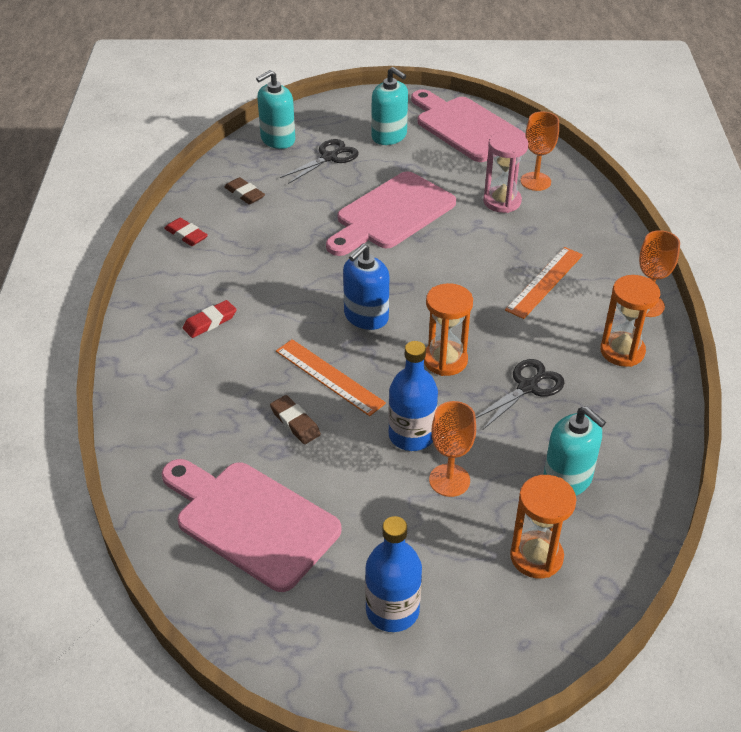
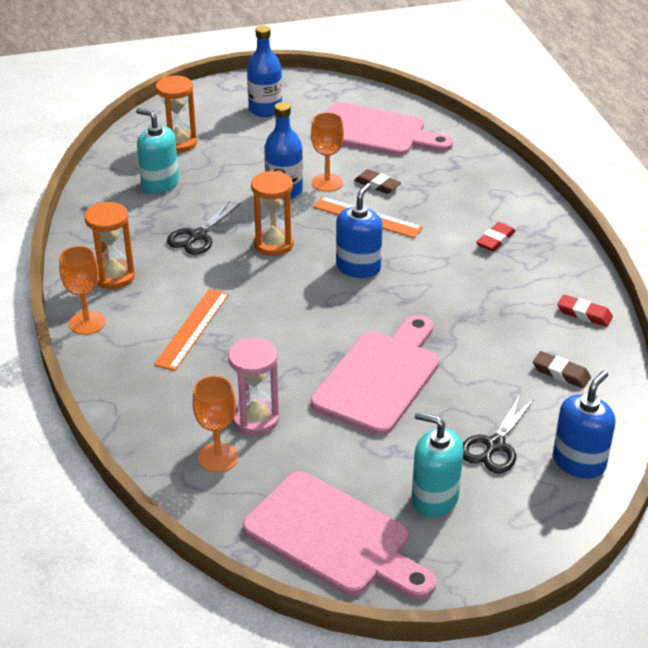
camera: 165 degrees right, 5 degrees down
(278, 139) = (579, 462): turquoise soap dispenser -> blue soap dispenser
(449, 480) = (247, 171): orange goblet -> orange goblet (327, 183)

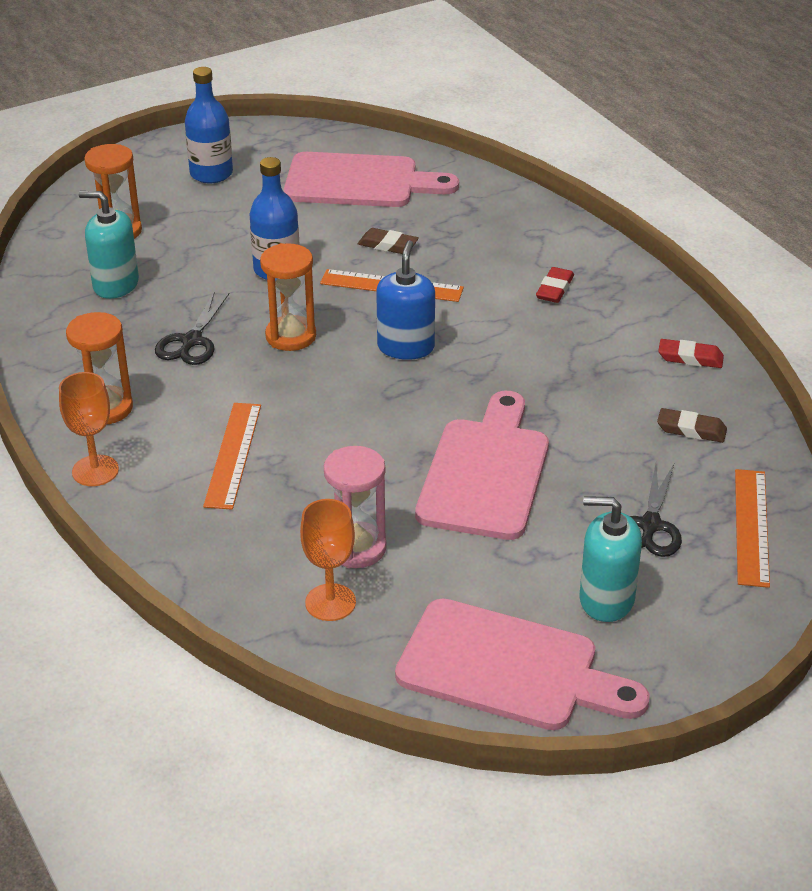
camera: 15 degrees left, 0 degrees up
(327, 183) = (326, 252): orange goblet -> none
(579, 462) = (751, 526): blue soap dispenser -> orange ruler

